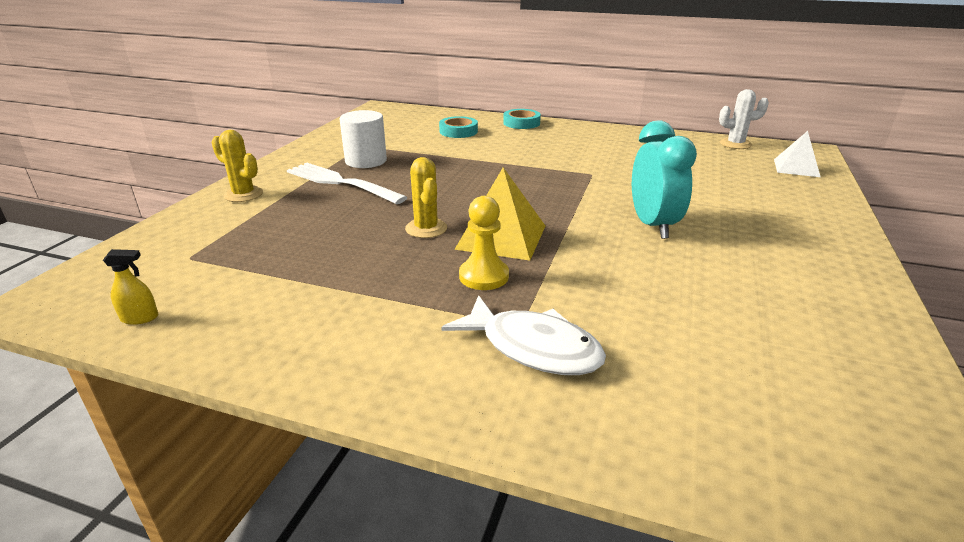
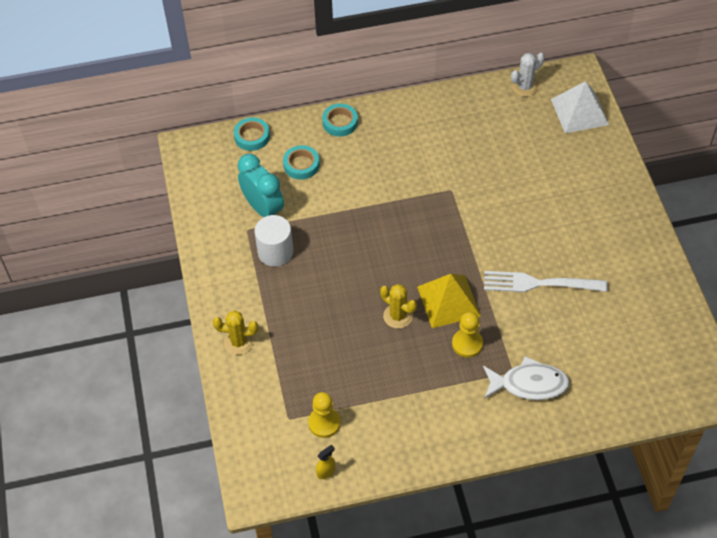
camera: 30 degrees left, 25 degrees up
(216, 276) = (324, 423): none -> yellow pawn
(340, 182) = (289, 292): white fork -> white fork (538, 283)
(437, 113) = (252, 137): none -> turquoise tape
(652, 225) = (526, 242): turquoise clock -> turquoise clock (263, 209)
(796, 168) = (579, 111): white pyramid -> white pyramid, size x1.52

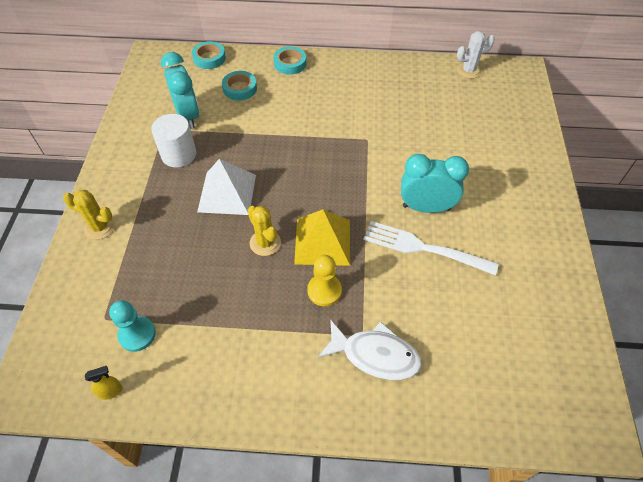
camera: 15 degrees right, 0 degrees up
(324, 423) = (137, 334): yellow pawn -> turquoise pawn
(529, 245) = (426, 207): none -> turquoise clock
(579, 111) = (515, 101): white pyramid -> white pyramid (227, 193)

